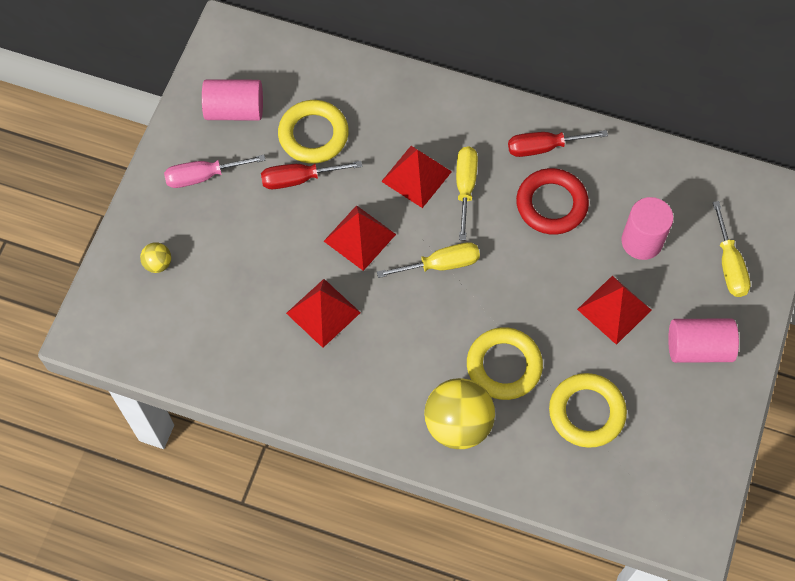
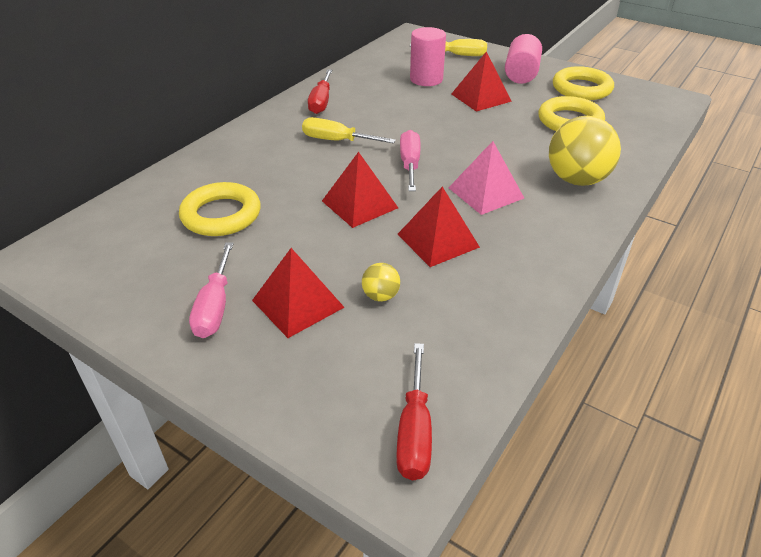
camera: 75 degrees left, 25 degrees down
(158, 264) = (318, 370): yellow ball -> yellow ball (381, 296)
(234, 110) = (144, 266): pink cylinder -> none
(299, 179) = (268, 232): red screwdriver -> red screwdriver (414, 431)
(409, 341) = (486, 193): none -> pink pyramid
(416, 176) = (310, 163): red pyramid -> red pyramid (297, 303)
(440, 264) = (410, 164): yellow screwdriver -> pink screwdriver
(504, 366) = (521, 149): yellow ring -> yellow ring (581, 89)
(551, 204) = (376, 107): red ring -> none

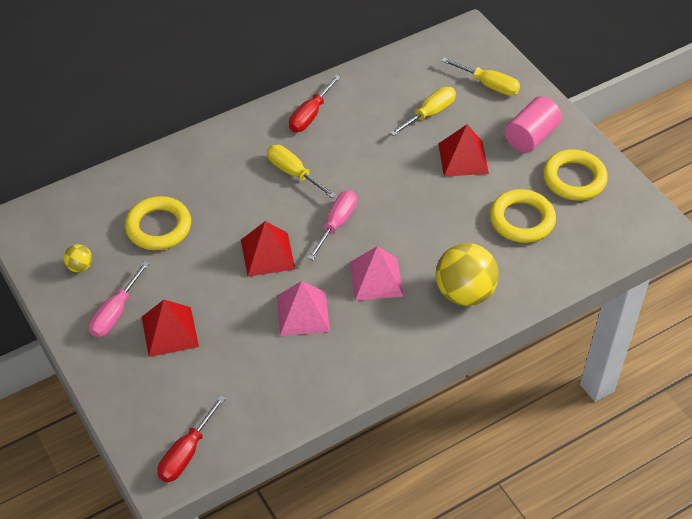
camera: 25 degrees right, 10 degrees up
(381, 296) = (229, 347): yellow ball -> yellow ball (80, 267)
(426, 79) = (429, 114): pink cylinder -> yellow screwdriver
(438, 240) = (303, 313): red pyramid -> pink pyramid

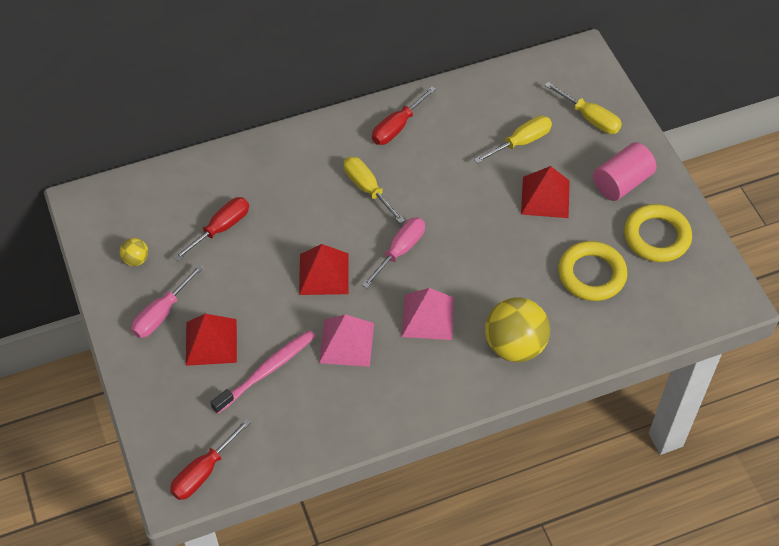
camera: 10 degrees right, 5 degrees up
(158, 227) = (221, 228): yellow ring -> red screwdriver
(230, 350) = (266, 371): none -> pink toothbrush

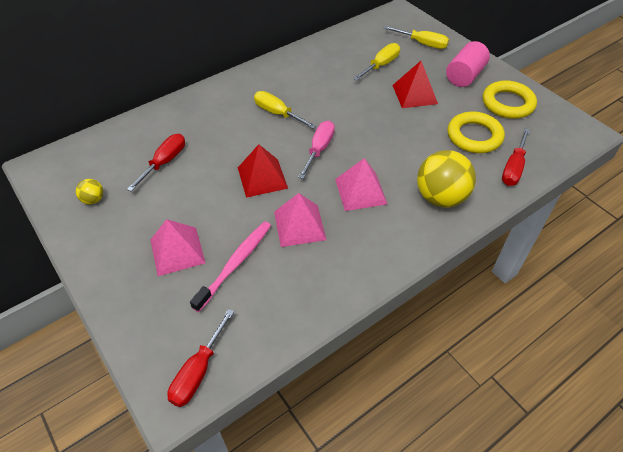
camera: 15 degrees left, 5 degrees down
(161, 314) = (125, 237): pink screwdriver -> none
(211, 342) = (177, 251): red pyramid -> pink pyramid
(397, 127) = (286, 71): red screwdriver -> red screwdriver (513, 168)

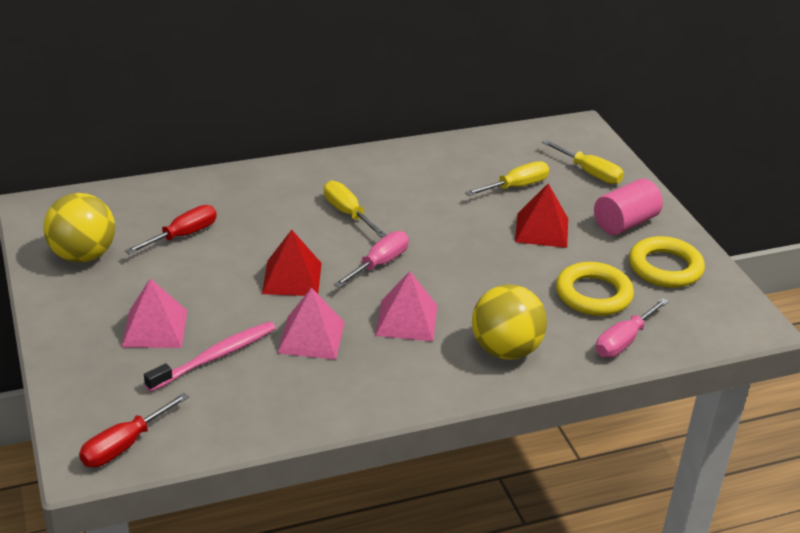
camera: 15 degrees right, 15 degrees down
(93, 200) = (83, 255): yellow ball -> yellow ball, size x2.17
(513, 168) = (624, 341): red screwdriver -> pink screwdriver

